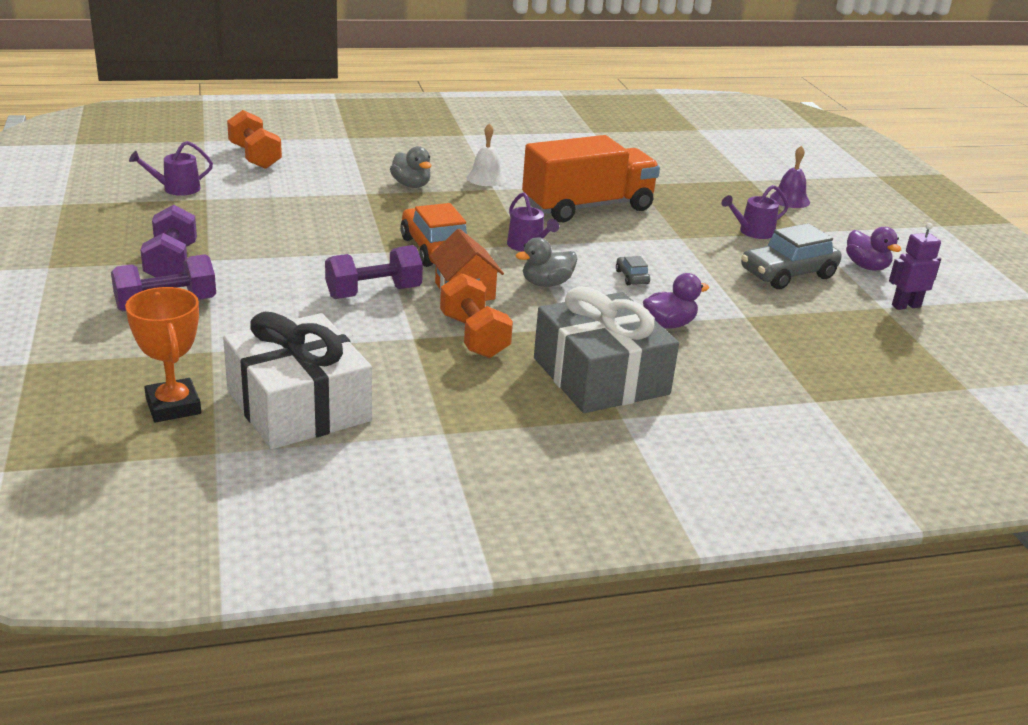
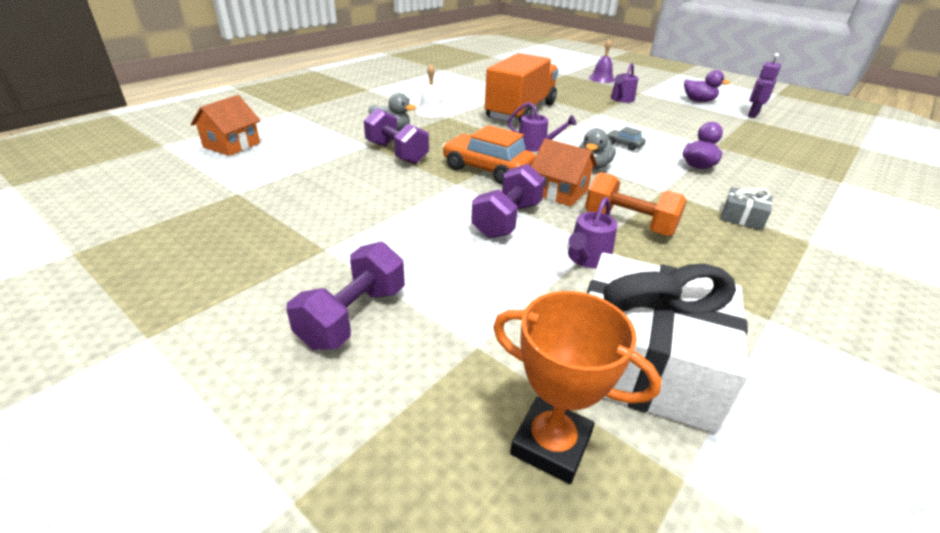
camera: 35 degrees left, 5 degrees up
(171, 263) = (294, 268): purple dumbbell -> purple dumbbell (397, 153)
(177, 189) = (193, 194): purple watering can -> purple watering can (587, 258)
(255, 157) = (232, 145): orange dumbbell -> orange house
(600, 376) = (742, 217): grey gift -> grey gift, size x0.42
(787, 274) = (681, 116): grey car -> none

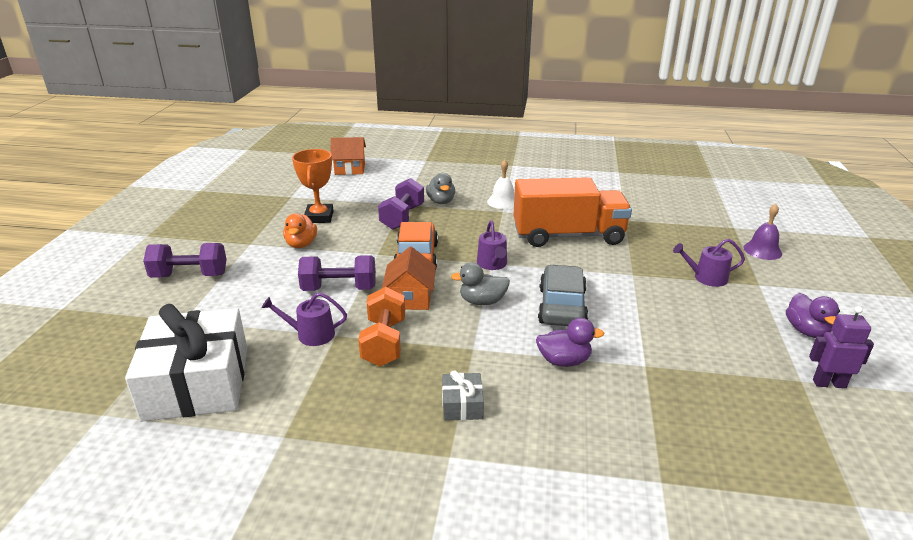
camera: 60 degrees right, 5 degrees down
(377, 216) = (301, 244): none -> orange duck
(551, 444) = (113, 364): orange trophy -> orange trophy (319, 217)
(624, 145) = (561, 307): grey car -> grey car, size x2.16

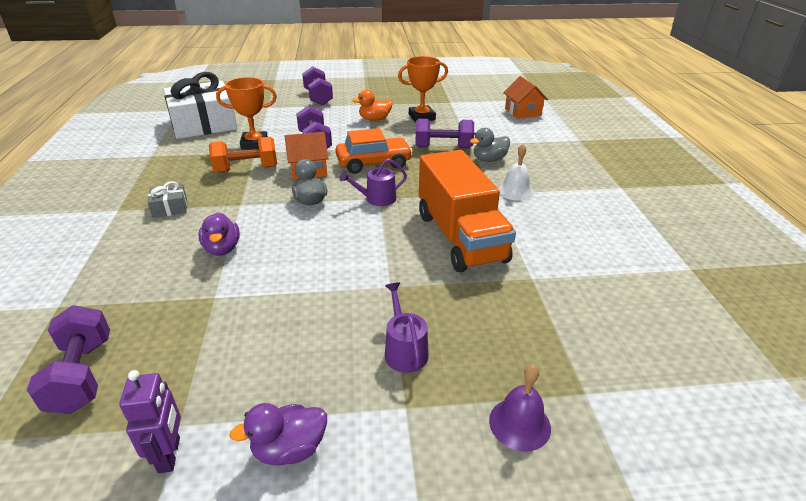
camera: 75 degrees right, 5 degrees up
(311, 334) = (254, 144): purple watering can -> orange trophy
(561, 307) = (310, 242): grey car -> none
(762, 443) = (82, 375): none -> purple dumbbell

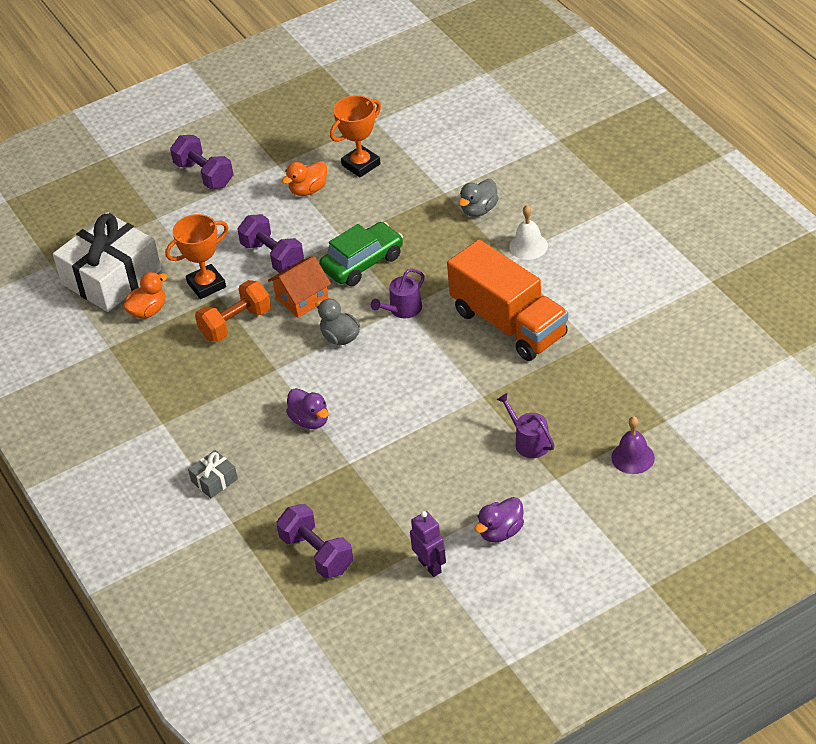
camera: 20 degrees left, 10 degrees up
(170, 208) = (212, 400): grey gift -> grey gift (214, 480)
(201, 146) = (148, 311): none -> orange duck
(373, 163) = (362, 263): orange car -> green car
(443, 147) = (419, 209): purple dumbbell -> none
(522, 112) = (473, 110): orange house -> none

